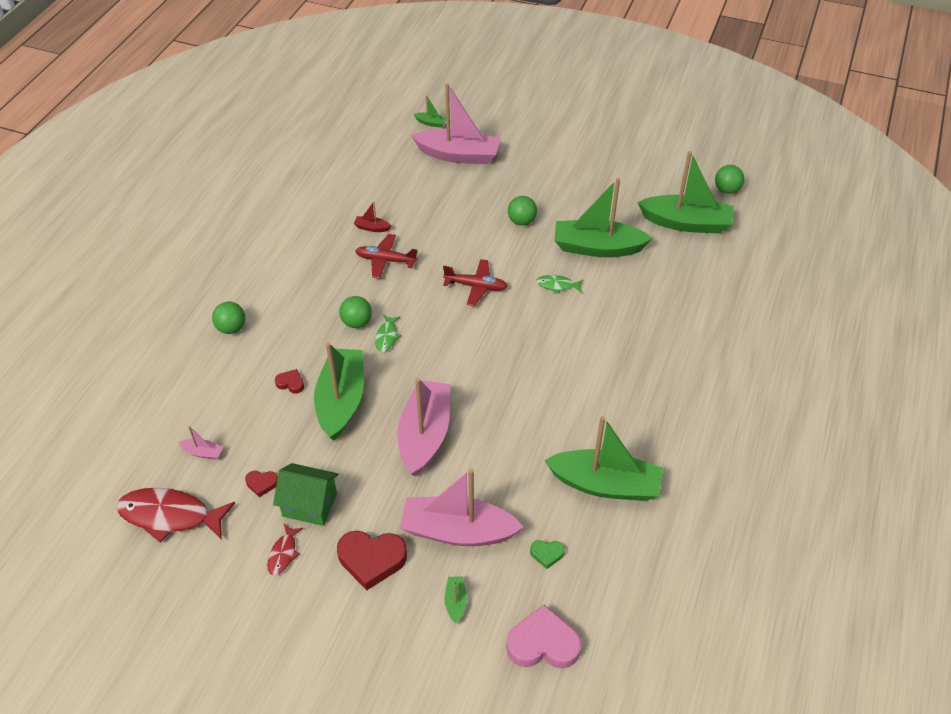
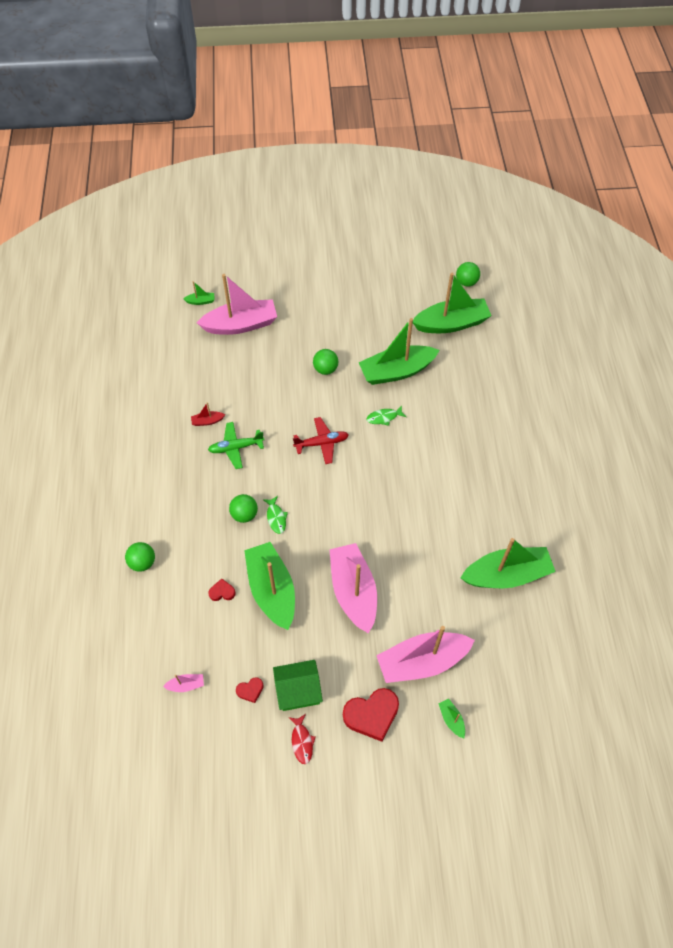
camera: 25 degrees left, 10 degrees up
(170, 516) = (192, 752): red fish -> none
(385, 260) = (236, 448): red plane -> green plane
(543, 643) = (529, 722): pink heart -> none
(547, 554) = (495, 650): green heart -> none

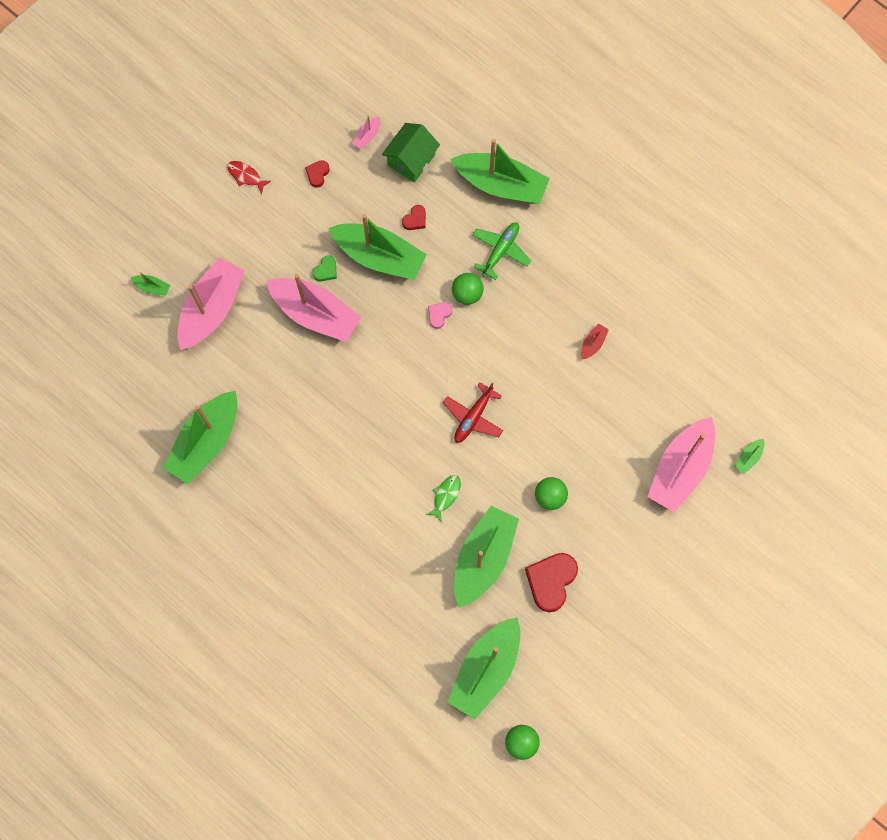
camera: 135 degrees right, 15 degrees up
(143, 562) = (501, 184): green ball -> green boat
(236, 448) = (540, 343): green plane -> green plane (500, 251)
(276, 517) = (439, 315): green fish -> pink heart
(298, 691) = (283, 205): green house -> green house (411, 160)
(317, 614) = (326, 270): none -> green heart
(372, 715) = (213, 238): red heart -> red heart (551, 581)

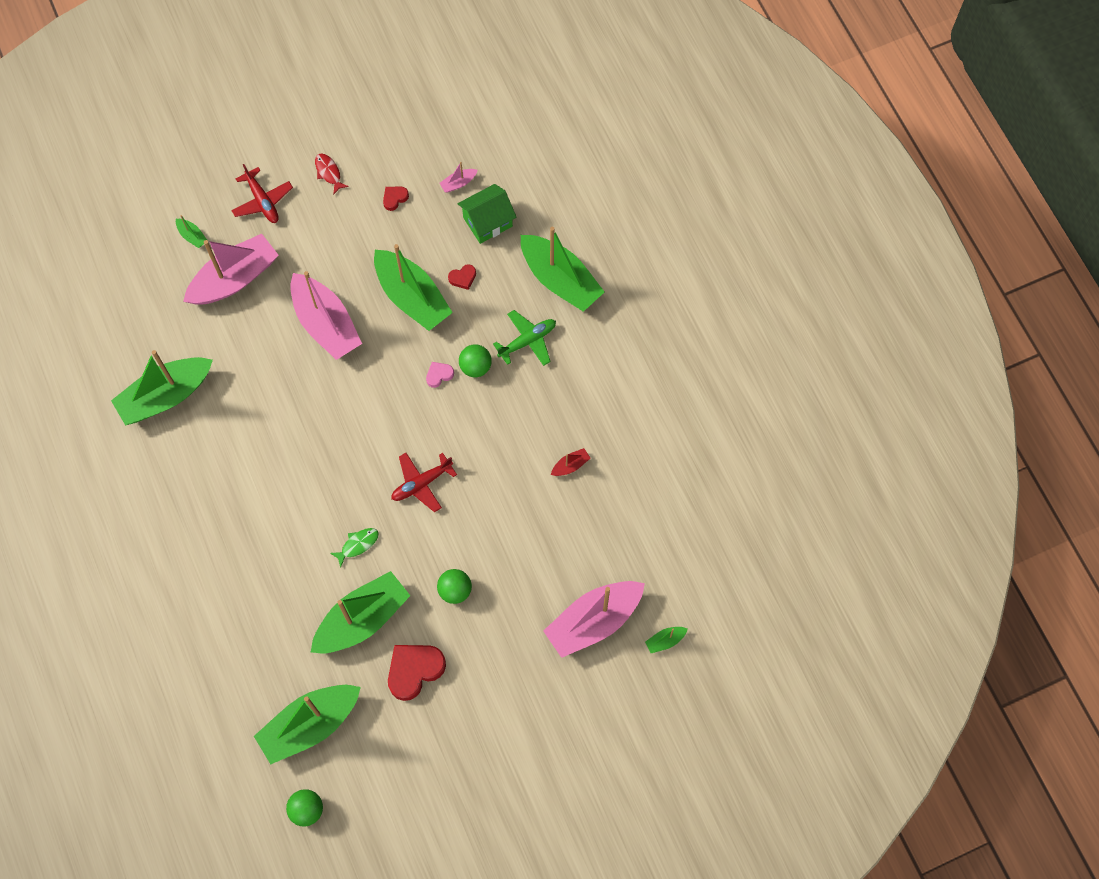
camera: 25 degrees right, 5 degrees down
(199, 227) = (262, 201): none -> red plane
(326, 270) = (356, 289): green heart -> none

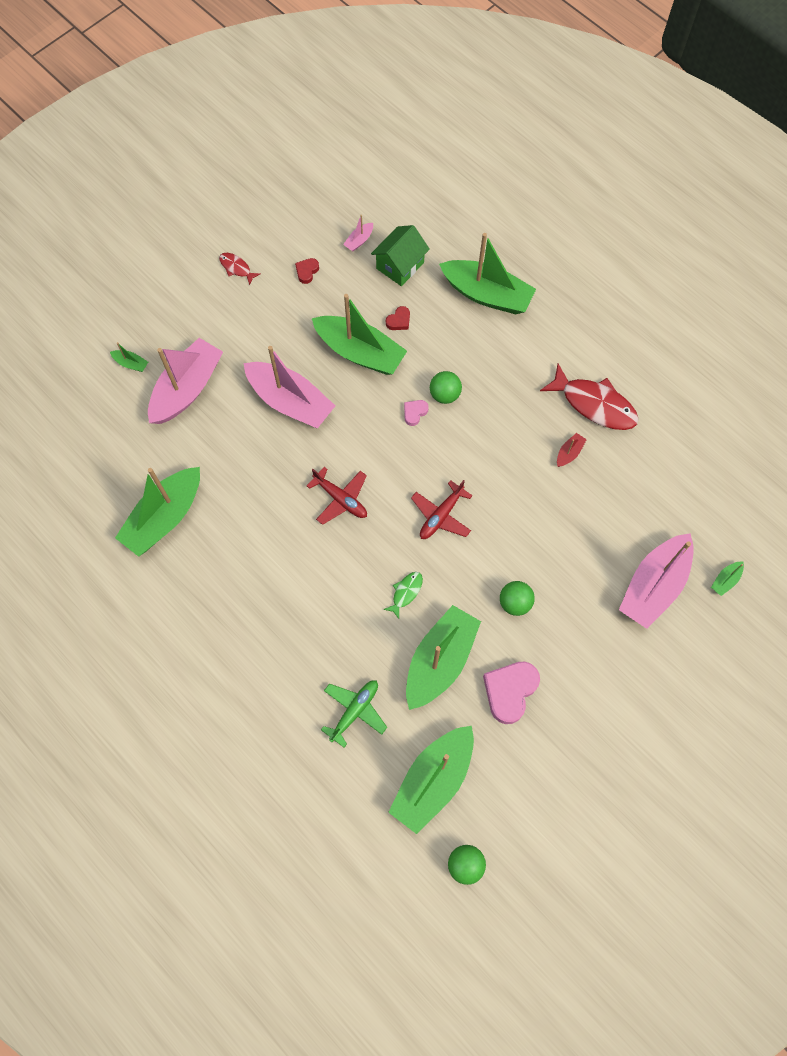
camera: 20 degrees left, 0 degrees up
(262, 201) = (185, 312): red plane -> red plane (341, 499)
(414, 670) = (510, 691): red heart -> pink heart
(527, 341) = (481, 356): green plane -> green plane (354, 711)
(616, 426) = (594, 404): none -> red fish

